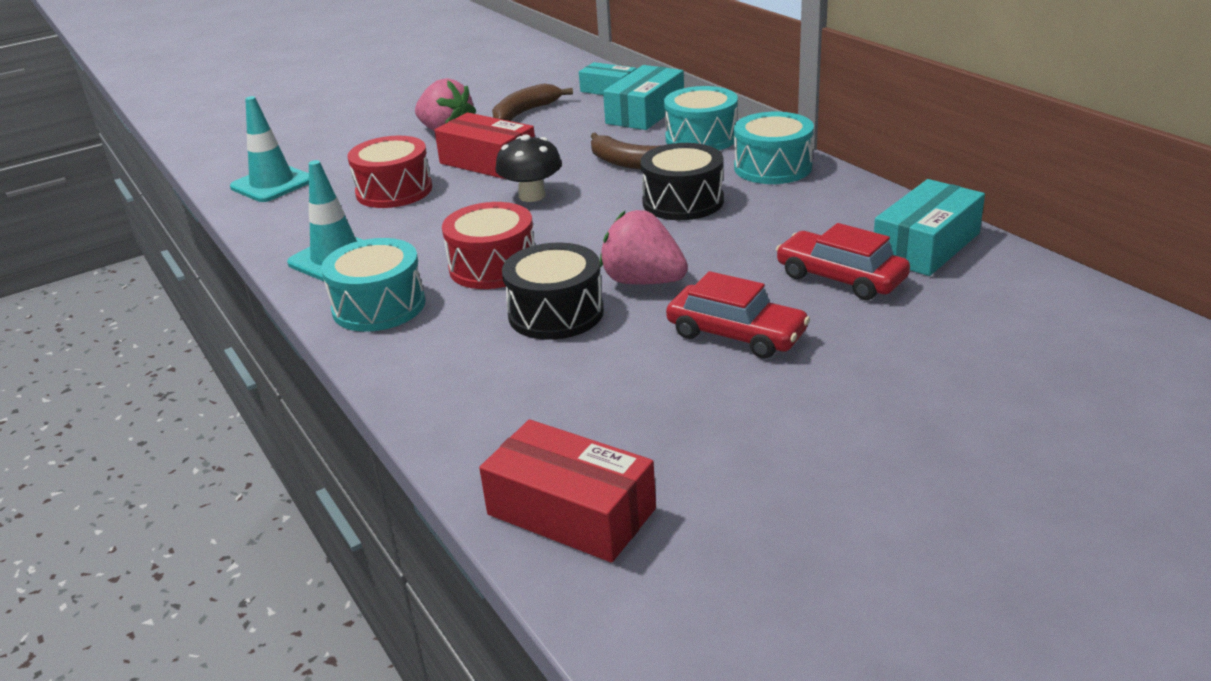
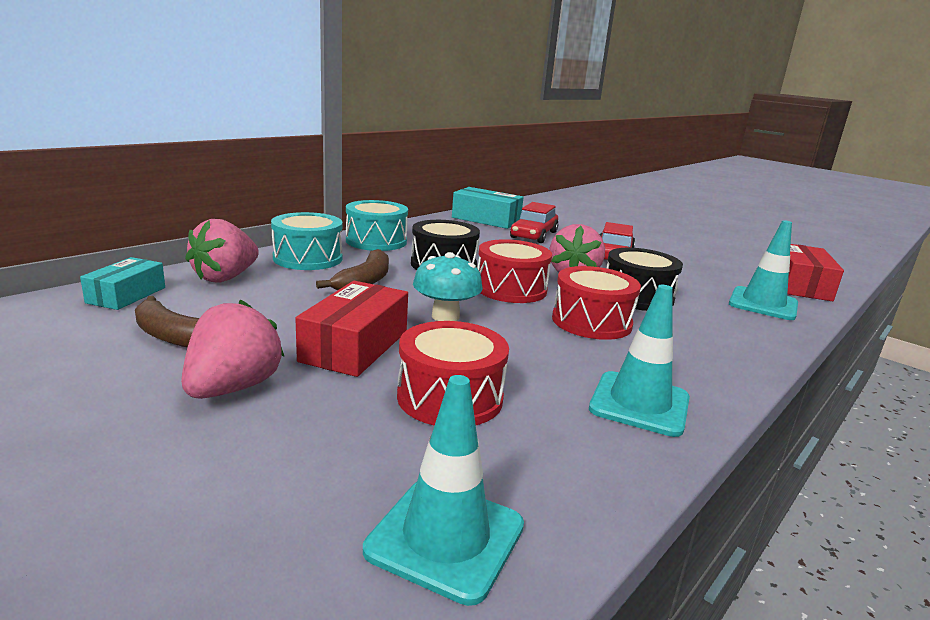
camera: 110 degrees left, 10 degrees down
(379, 306) = (697, 362): turquoise drum -> none
(502, 420) = (763, 304): none -> turquoise traffic cone
(532, 196) = (445, 316): black mushroom -> turquoise mushroom
(597, 233) = (511, 289): none -> red drum
(645, 113) = (225, 277): turquoise box -> pink strawberry

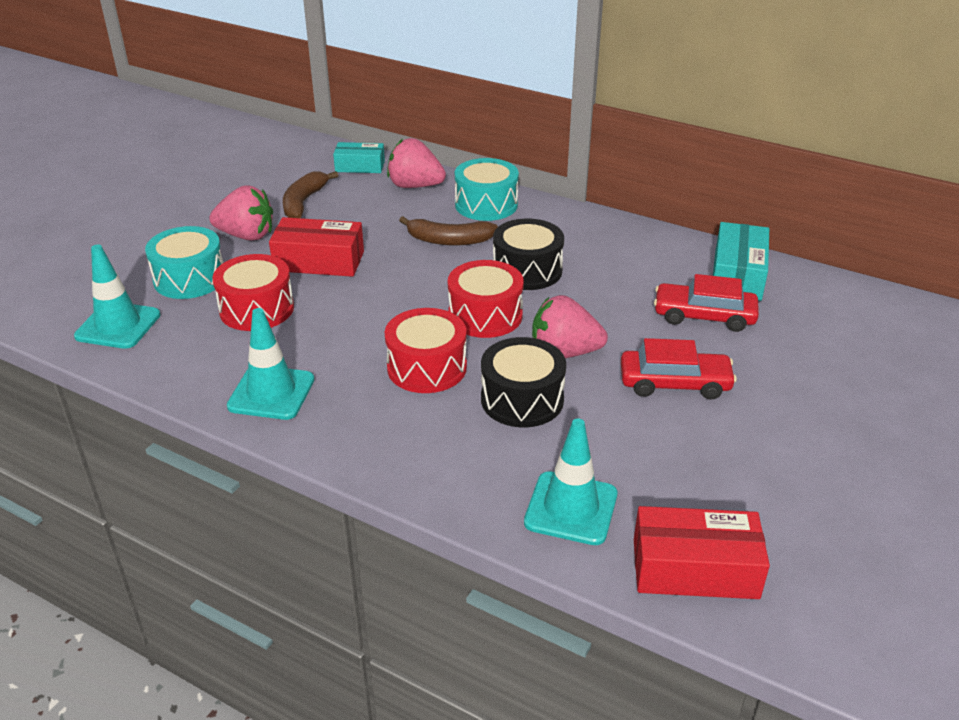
camera: 80 degrees right, 15 degrees up
(376, 241) = (568, 224): turquoise drum -> turquoise drum (189, 279)
(445, 316) = (393, 289): turquoise mushroom -> none

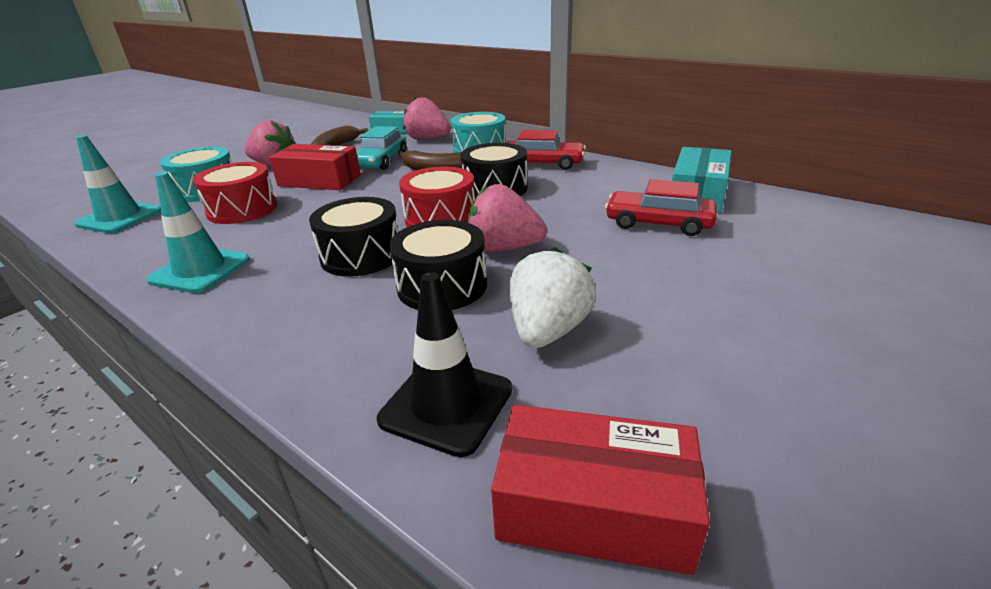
camera: 10 degrees right, 5 degrees down
(376, 226) = (381, 161): none -> turquoise car
(427, 367) = (361, 255): red drum -> black drum
(571, 508) = (446, 404): turquoise traffic cone -> black traffic cone
(630, 440) = (548, 330): none -> white strawberry
(674, 383) = (615, 278): red car -> red car (543, 163)

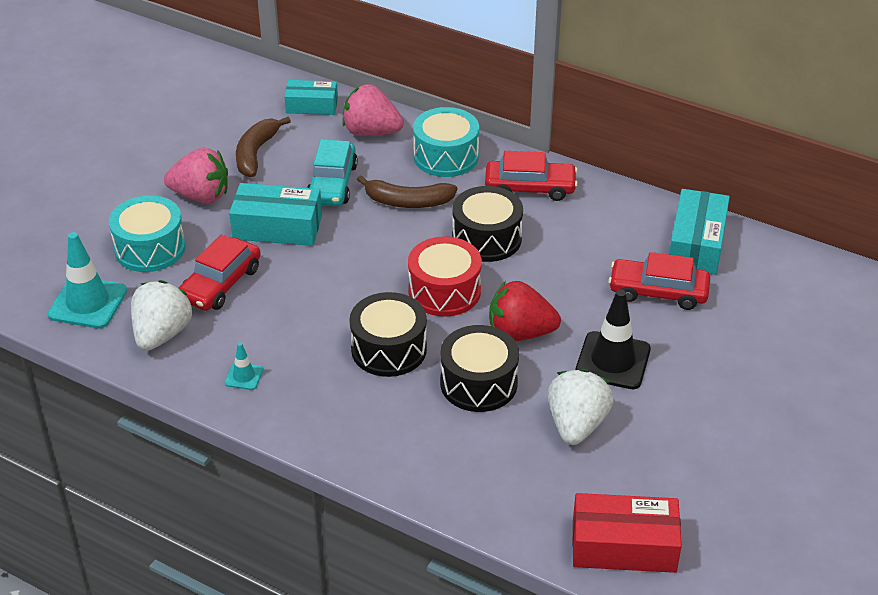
camera: 10 degrees left, 10 degrees up
(157, 238) = (162, 334): none -> white strawberry
(200, 270) = (244, 376): turquoise traffic cone -> turquoise traffic cone, size x0.49
(242, 209) = (220, 284): red drum -> red car
(319, 181) = (277, 227): red box -> turquoise box
(446, 404) = (519, 491): black traffic cone -> black traffic cone (613, 361)
(504, 248) = (520, 333): pink strawberry -> red strawberry

